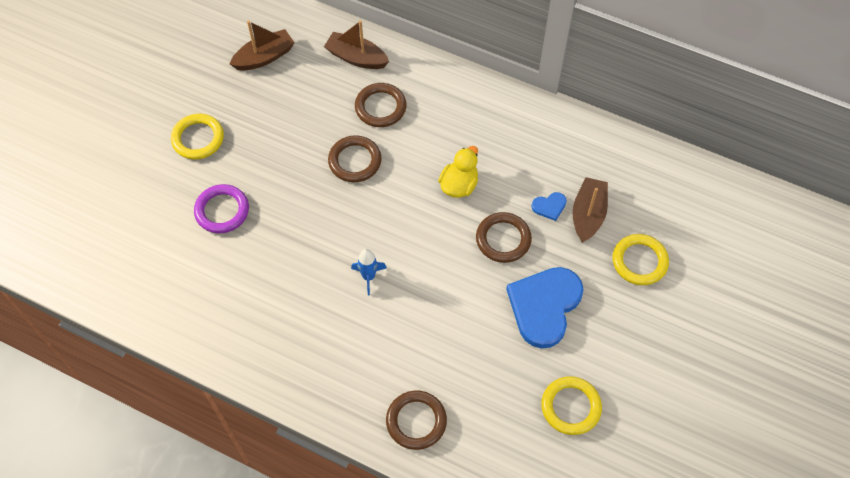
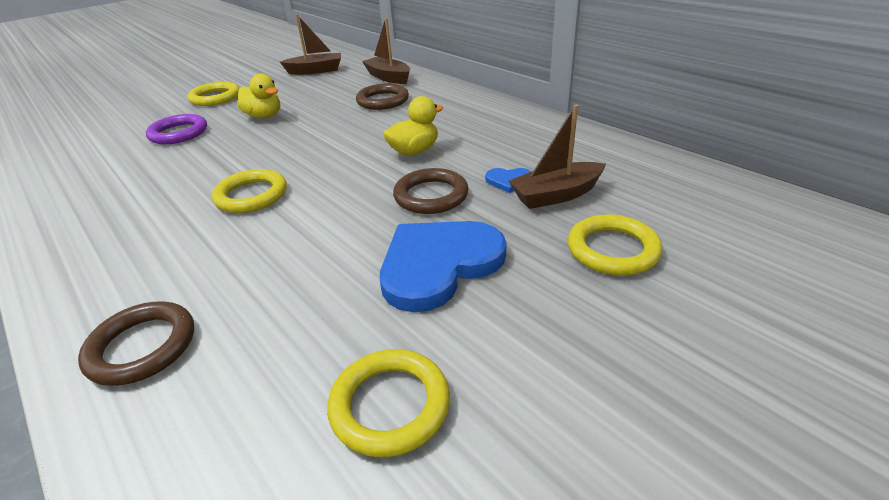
camera: 25 degrees right, 25 degrees down
(282, 162) = (264, 116): none -> yellow duck
(355, 161) = (327, 124): brown ring -> none
(368, 277) = (251, 195): blue rocket -> yellow ring
(588, 215) = (556, 195): brown boat -> brown boat turned 150 degrees counterclockwise

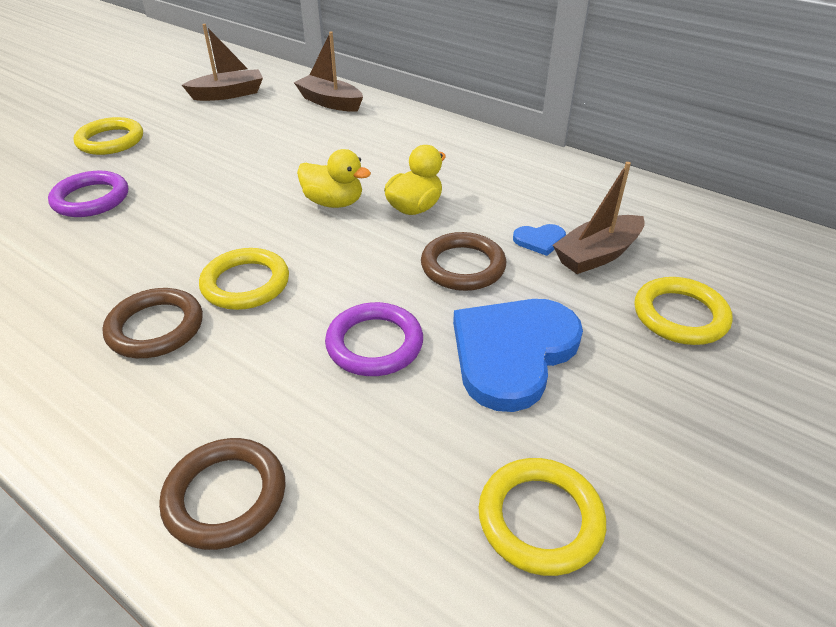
camera: 15 degrees left, 5 degrees up
(264, 116) = (196, 167): yellow duck -> yellow duck (334, 202)
(325, 247) = (374, 344): none -> purple ring
(383, 101) = (340, 137): brown ring -> brown ring (156, 328)

